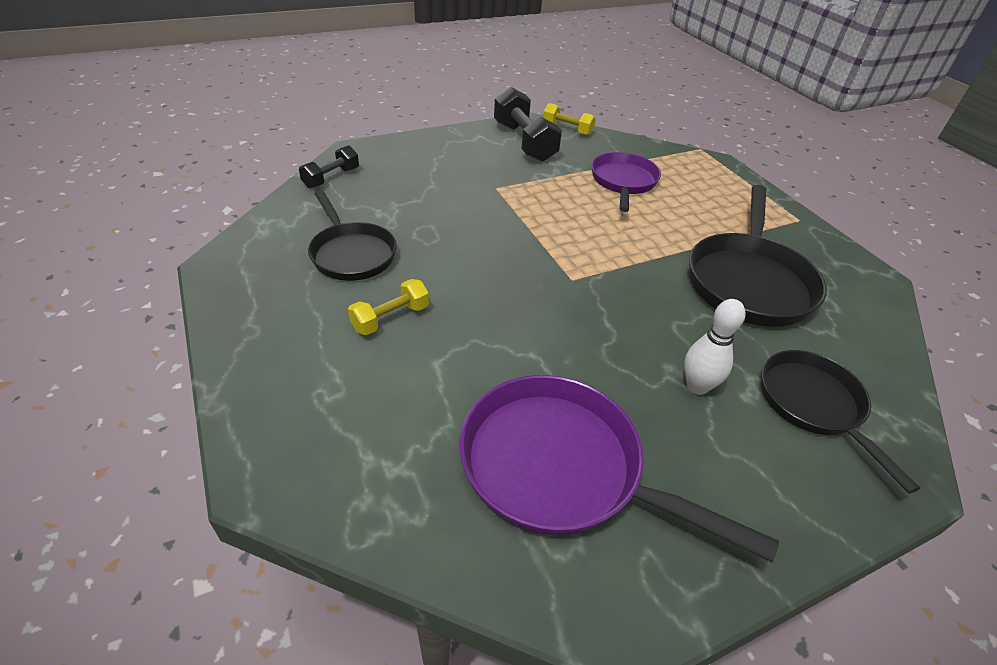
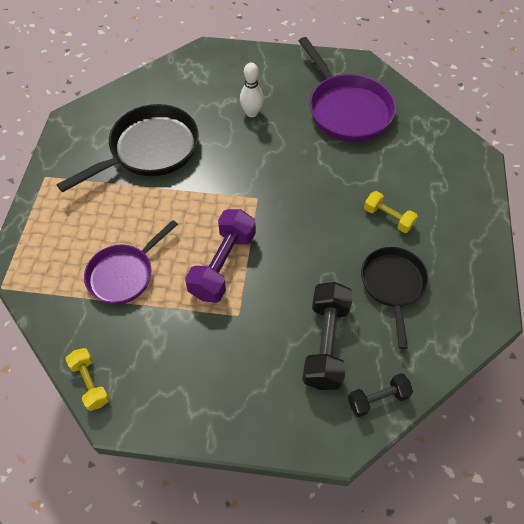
camera: 145 degrees left, 15 degrees up
(390, 318) = (388, 218): yellow dumbbell -> yellow dumbbell turned 45 degrees clockwise
(524, 142) = (155, 378): black dumbbell -> black dumbbell (325, 343)
(546, 214) = (223, 265): none -> purple dumbbell
(813, 405) = (207, 84): black pan -> none

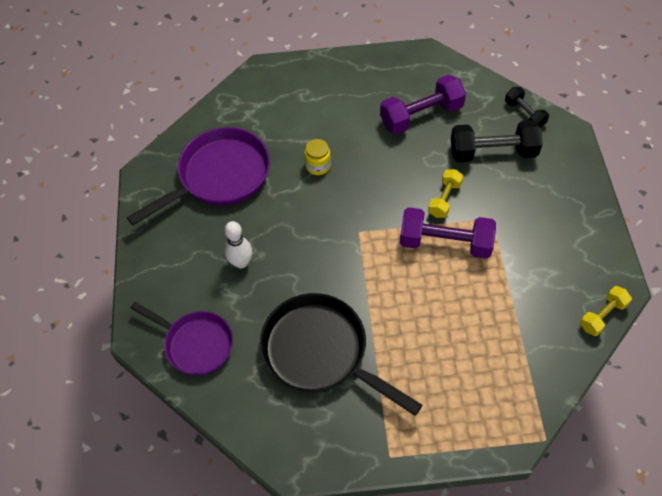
camera: 100 degrees left, 0 degrees up
(124, 274) = (486, 325): purple pan -> purple pan (195, 344)
(342, 181) = (318, 166): none -> yellow jar
(388, 218) = (351, 126): yellow dumbbell -> yellow dumbbell (444, 199)
(393, 285) = (421, 116): black pan -> purple dumbbell

